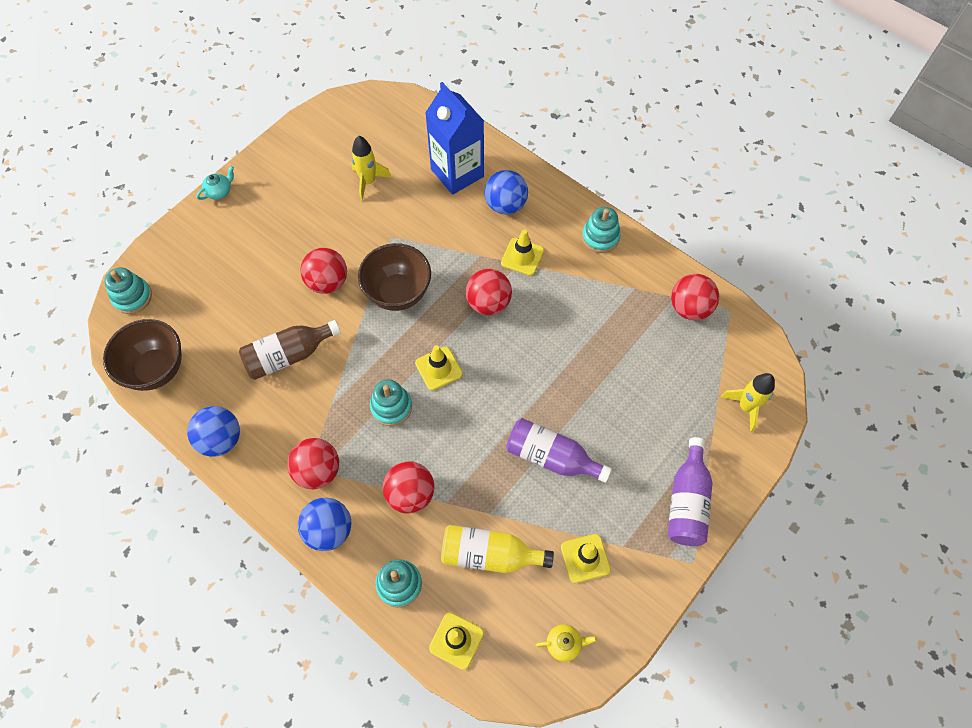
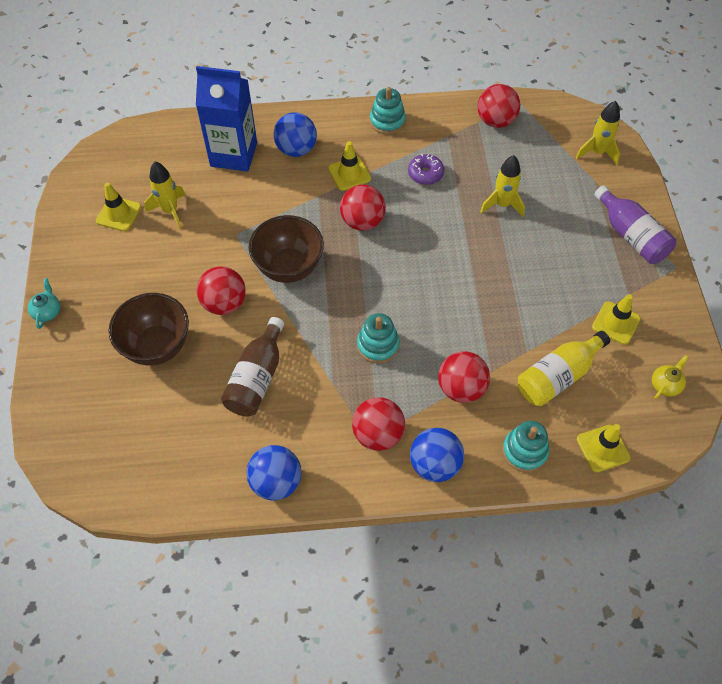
camera: 45 degrees left, 5 degrees down
(132, 297) = (66, 449): turquoise stacking toy -> none
(156, 369) = (157, 482): brown bowl -> brown bowl (157, 346)
(438, 368) = (380, 292): yellow traffic cone -> yellow traffic cone (119, 214)
(551, 457) = (522, 282): purple bottle -> none
(580, 305) = (425, 174): none -> purple donut
(610, 382) = (502, 205): none -> yellow rocket

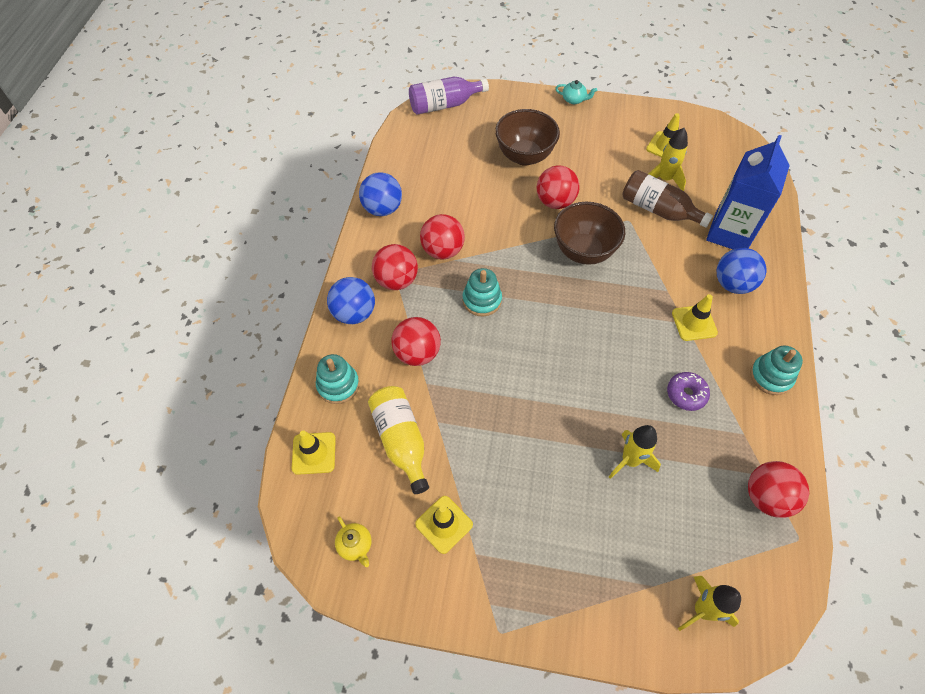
camera: 105 degrees right, 0 degrees up
(256, 378) = (476, 211): brown bottle -> brown bottle (658, 210)
(362, 221) = (628, 320): red ball -> red ball (442, 250)
(631, 236) = (558, 596): purple bottle -> purple bottle (444, 105)

